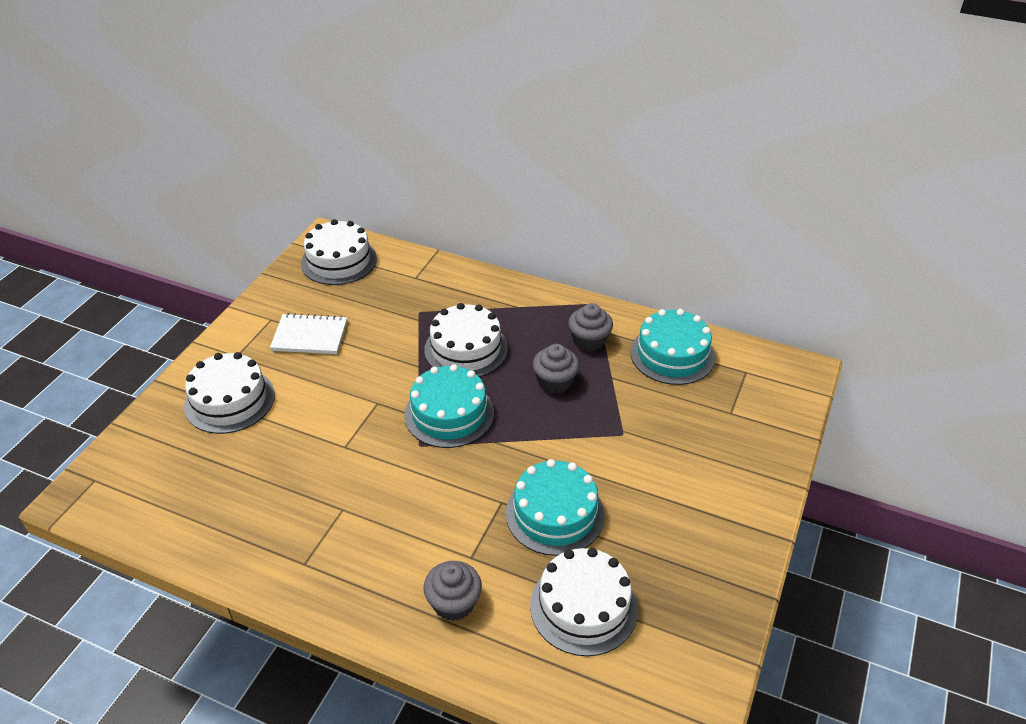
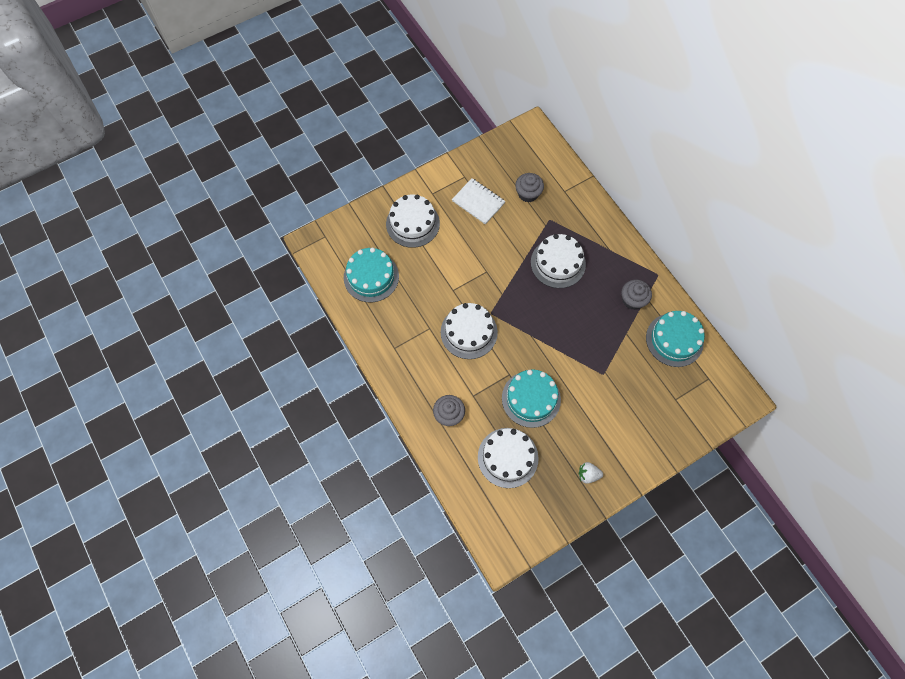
camera: 35 degrees right, 25 degrees up
(339, 261) = (528, 152): white cake -> white cake (469, 332)
(449, 414) = (519, 302): turquoise cake -> turquoise cake (371, 277)
(555, 382) = (591, 316): grey cupcake -> grey cupcake (528, 193)
(707, 560) = (588, 475): none -> white strawberry

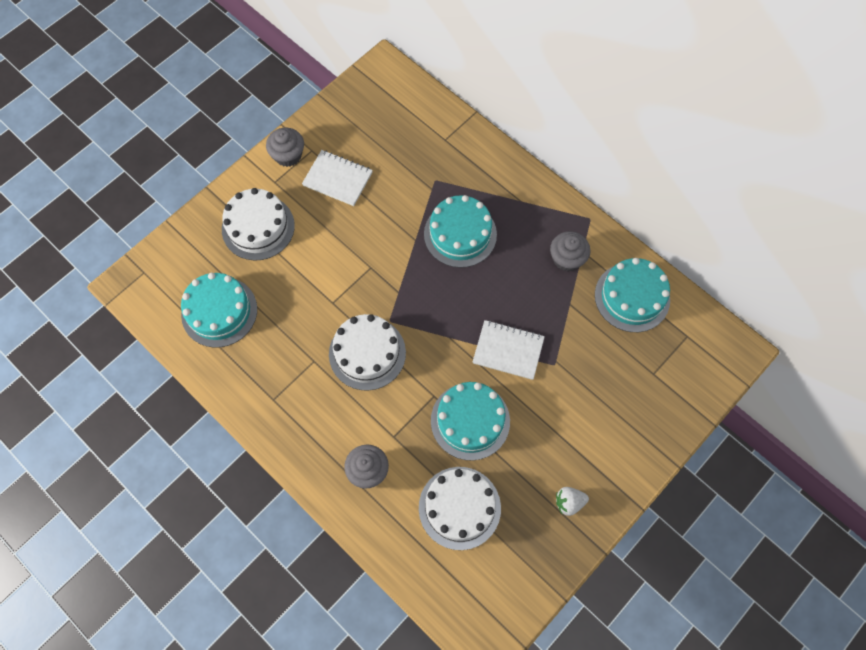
camera: 15 degrees left, 0 degrees up
(528, 193) = (399, 153): grey cupcake -> grey cupcake (288, 155)
(558, 263) = (460, 234): white cake -> turquoise cake
(571, 355) = (508, 350): none -> white notebook

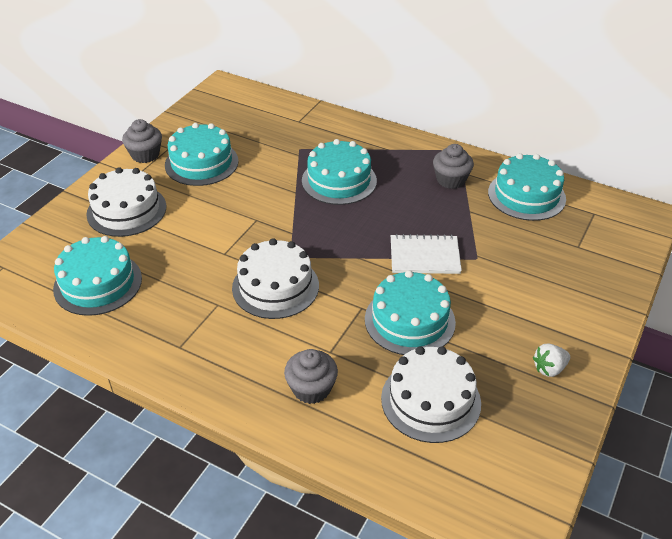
camera: 15 degrees left, 25 degrees down
(338, 179) = (201, 163): white notebook -> turquoise cake

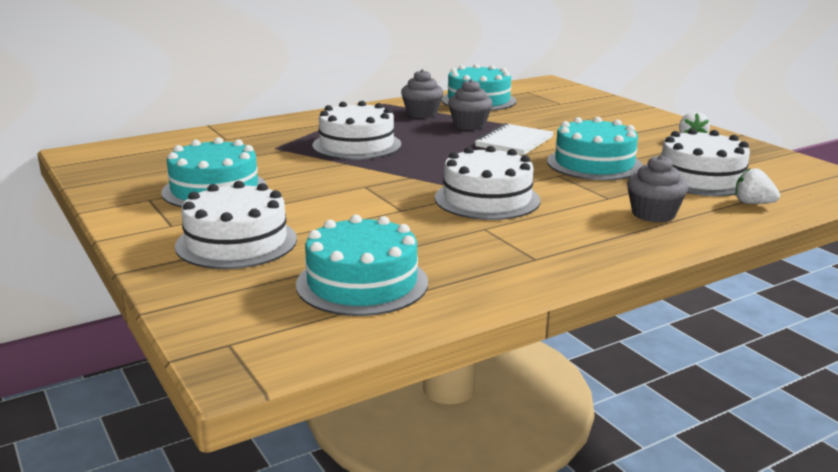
camera: 60 degrees left, 20 degrees down
(145, 155) = (137, 213): grey cupcake -> grey cupcake (469, 125)
(339, 180) = (357, 145): turquoise cake -> white cake
(388, 450) = (753, 203): none -> white strawberry

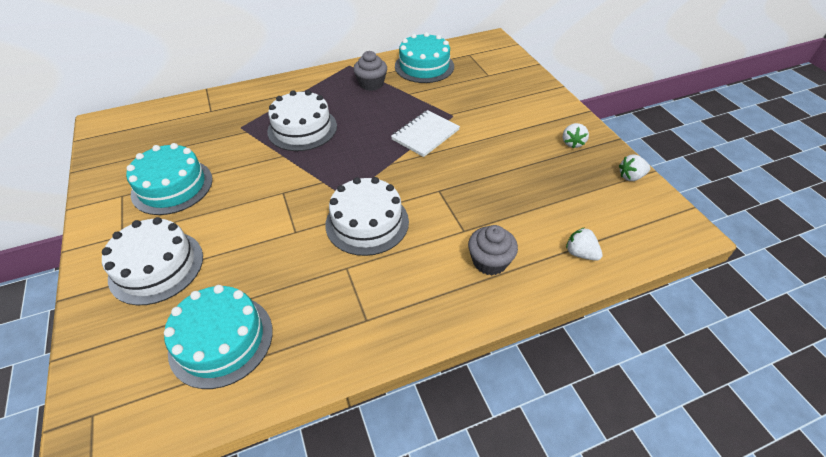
camera: 10 degrees right, 25 degrees up
(469, 125) = (401, 105): grey cupcake -> none
(594, 164) = (475, 175): turquoise cake -> none
(701, 178) = (554, 207): white cake -> none
(772, 156) = (631, 177): none -> white strawberry

